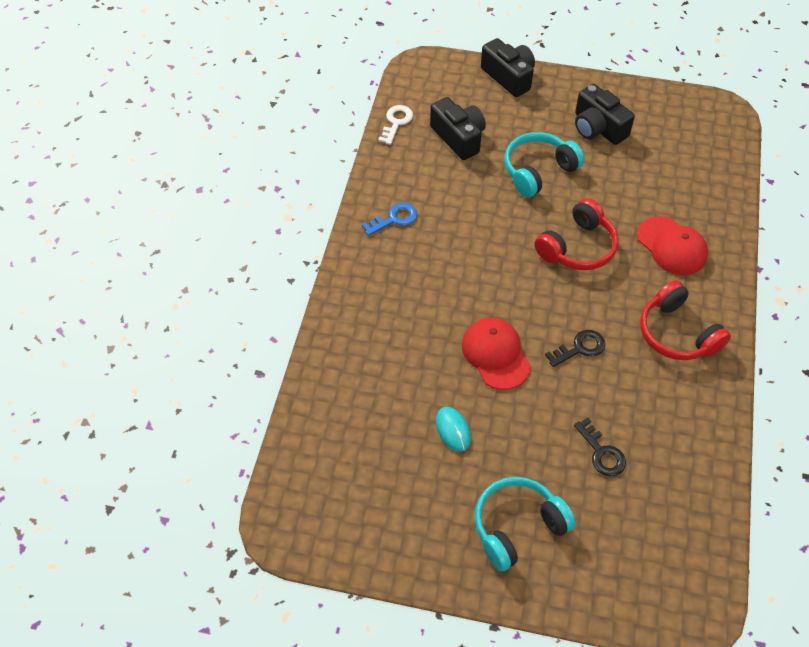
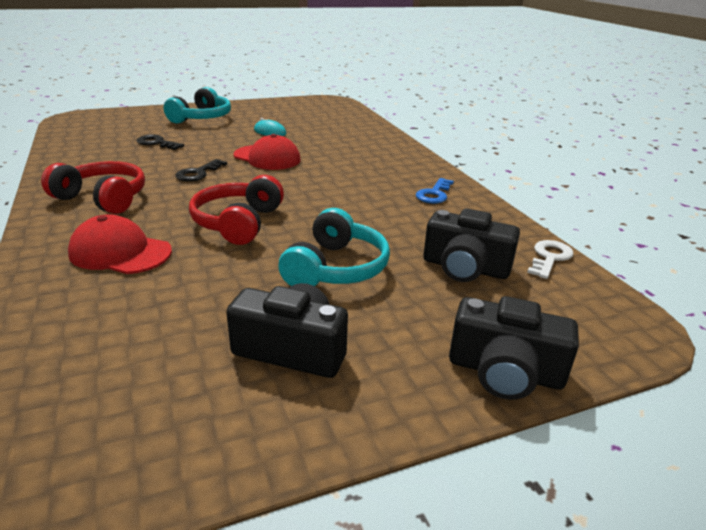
camera: 145 degrees right, 25 degrees down
(396, 122) = (549, 258): white key -> white key turned 135 degrees counterclockwise

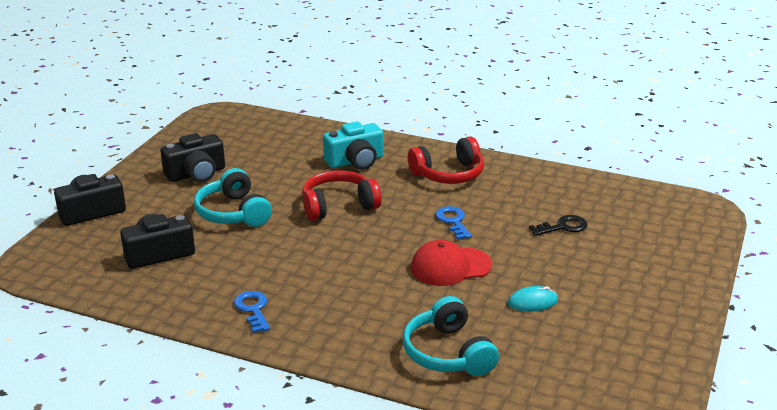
camera: 135 degrees right, 0 degrees up
(120, 252) = (355, 161): red cap -> turquoise camera
(198, 173) = (453, 221): black key -> blue key
(202, 118) = (636, 279): turquoise headphones -> turquoise headphones (448, 353)
(238, 223) = (338, 206): red headphones -> red headphones turned 75 degrees counterclockwise
(549, 258) = (107, 292): white key -> none

